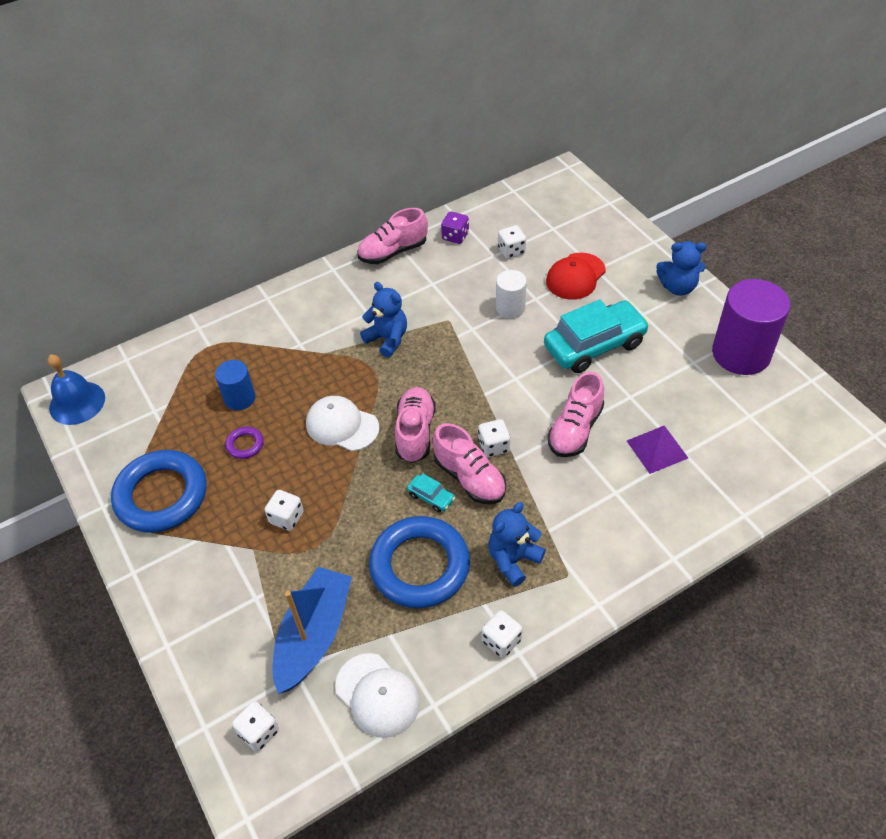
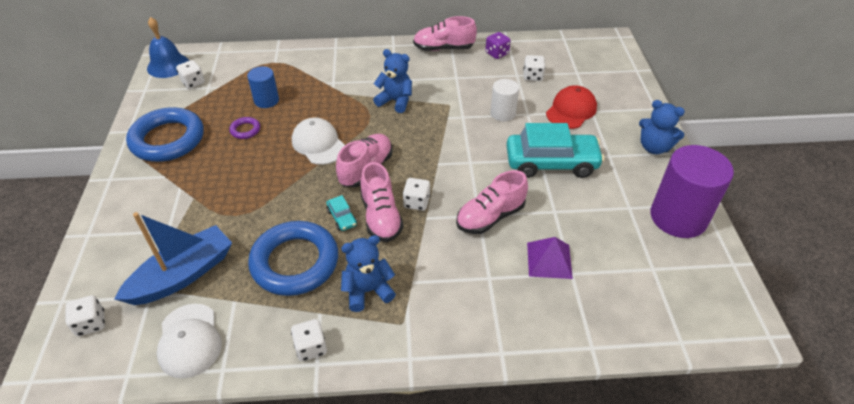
camera: 25 degrees right, 5 degrees down
(286, 518) = (232, 187): white dice -> white dice (193, 82)
(387, 339) = (395, 101): blue teddy bear -> blue teddy bear turned 45 degrees counterclockwise
(575, 276) = (571, 110): red cap -> red cap turned 150 degrees clockwise

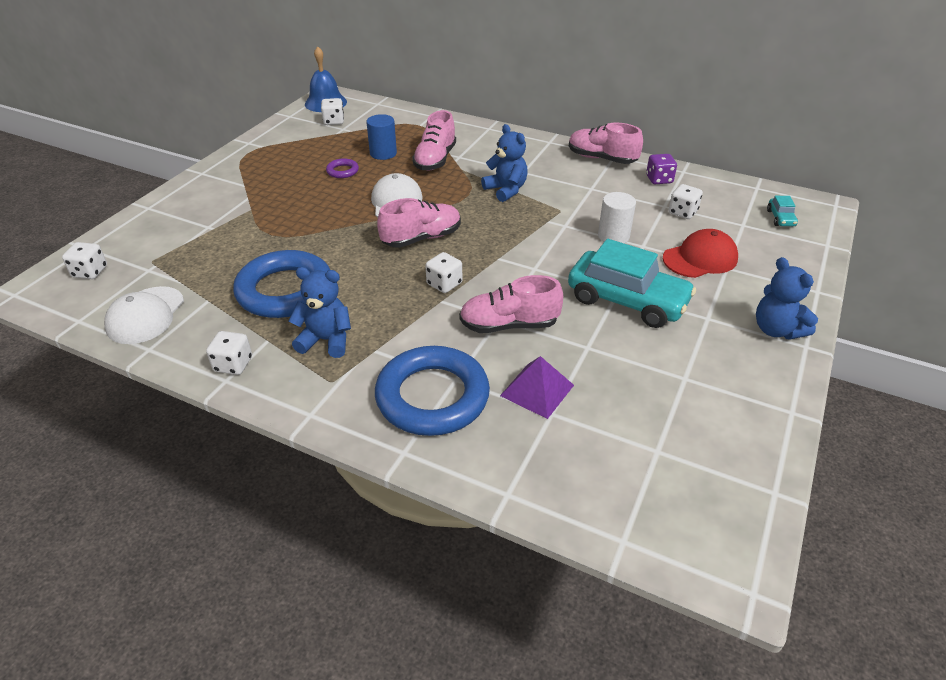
camera: 30 degrees right, 5 degrees down
(168, 139) = (272, 158): blue ring -> blue ring (432, 397)
(182, 275) = (187, 264): blue boat -> none
(342, 218) = (360, 270): turquoise car -> turquoise car (780, 218)
(381, 217) = (397, 283): pink shoe -> pink shoe (435, 160)
(678, 217) = (742, 412): purple cylinder -> none

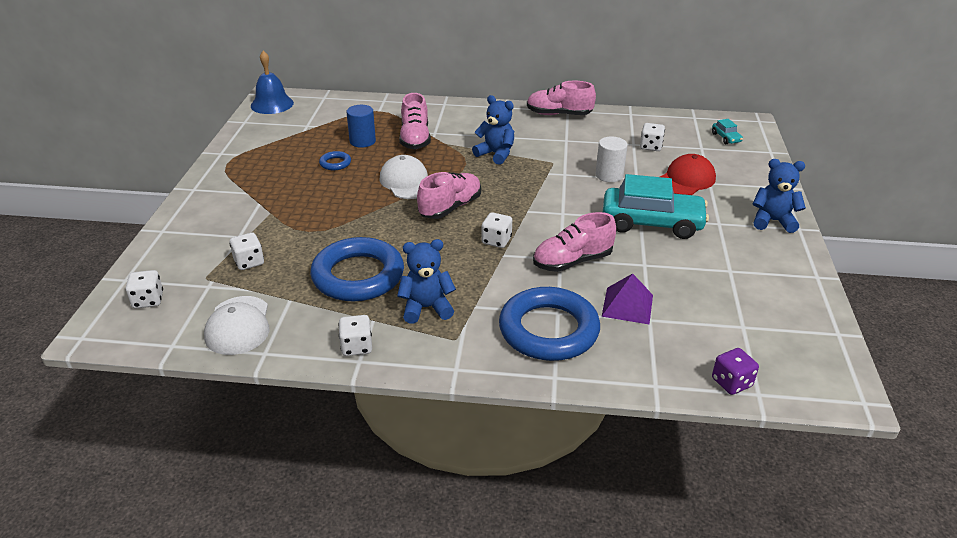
camera: 20 degrees left, 5 degrees down
(334, 121) = (293, 120): white dice -> white dice (249, 262)
(342, 171) = (335, 163): purple ring -> blue ring
(659, 179) = (616, 123): purple dice -> purple dice (731, 382)
(776, 330) = (772, 221): blue teddy bear -> blue teddy bear turned 150 degrees clockwise

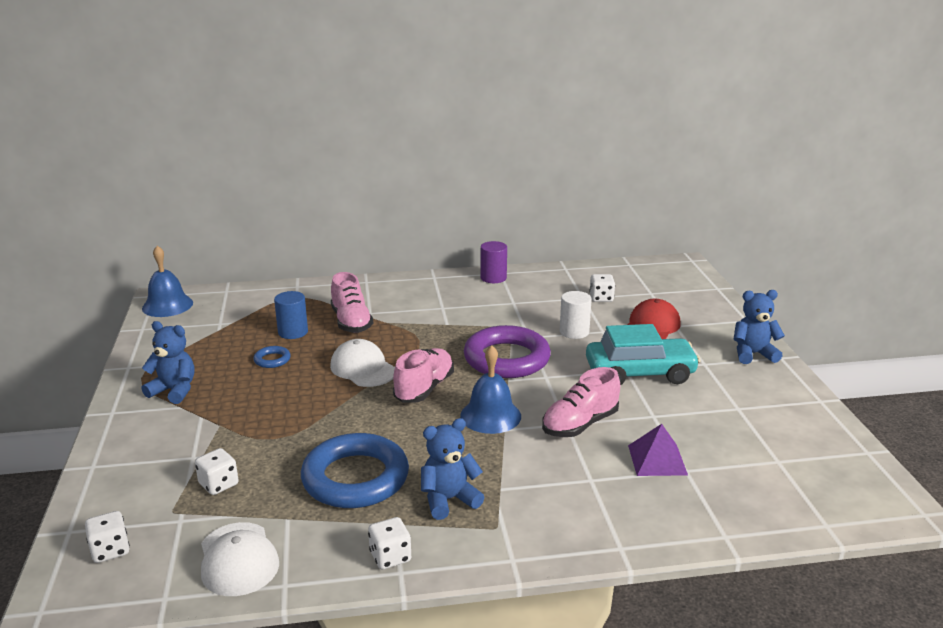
camera: 15 degrees left, 10 degrees down
(496, 154) = (447, 326): blue teddy bear -> blue teddy bear (174, 391)
(496, 241) = (490, 416): white dice -> blue bell
(535, 191) = (506, 359): none -> purple ring
(548, 330) = (590, 500): blue ring -> none
(559, 114) = (493, 278): pink shoe -> purple cylinder
(726, 138) = (669, 280): turquoise car -> none
(731, 382) = (795, 519): purple dice -> none

